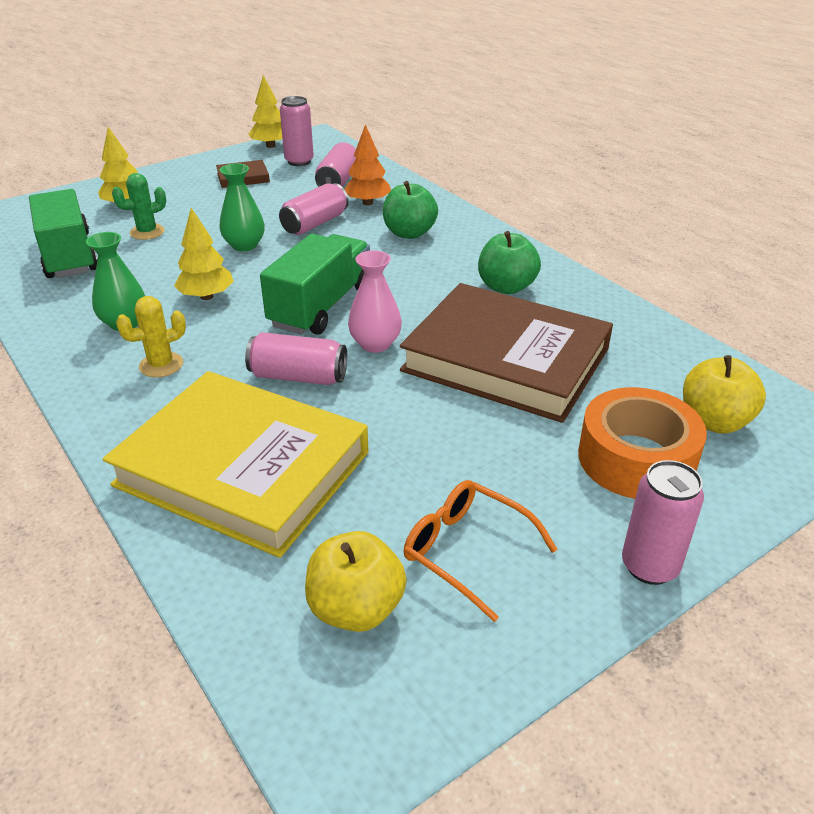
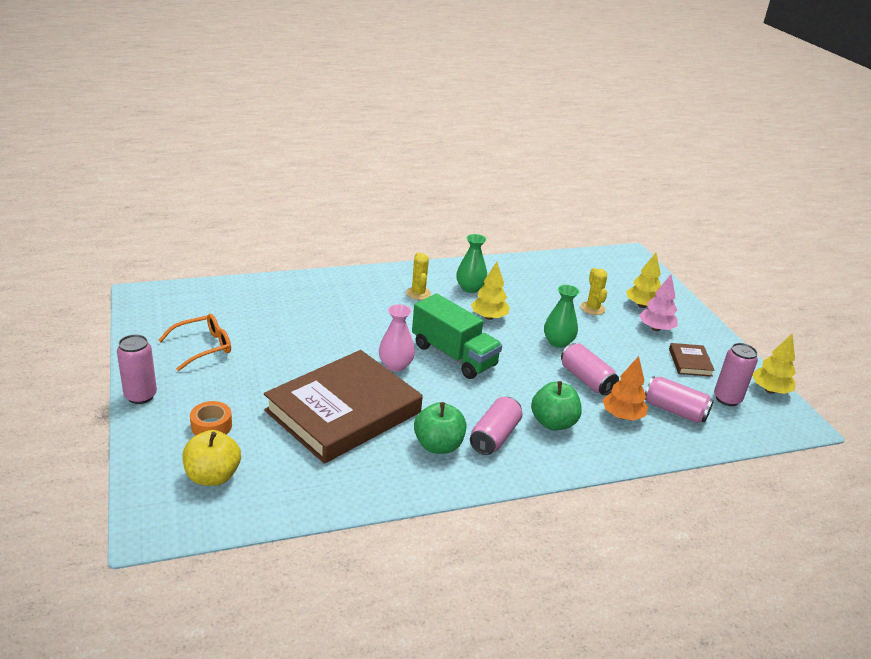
camera: 105 degrees right, 5 degrees down
(69, 255) = (566, 279): green truck -> none
(147, 232) = (592, 308): green cactus -> yellow cactus
(179, 196) = (655, 328): none -> pink tree
(243, 469) = (311, 302): yellow book -> none
(298, 377) = (378, 331): pink can -> pink can (494, 436)
(356, 608) = (200, 312): yellow apple -> none
(636, 459) = (211, 426): orange tape -> orange tape, size x0.53

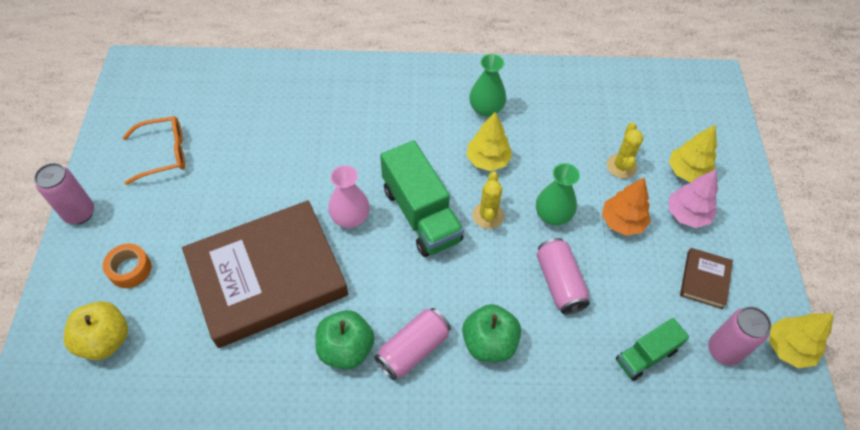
camera: 20 degrees right, 25 degrees up
(418, 293) = (422, 108): yellow cactus -> yellow cactus (488, 215)
(622, 416) = (576, 350): orange tree -> orange tree (622, 222)
(674, 410) = (646, 355): pink can -> green truck

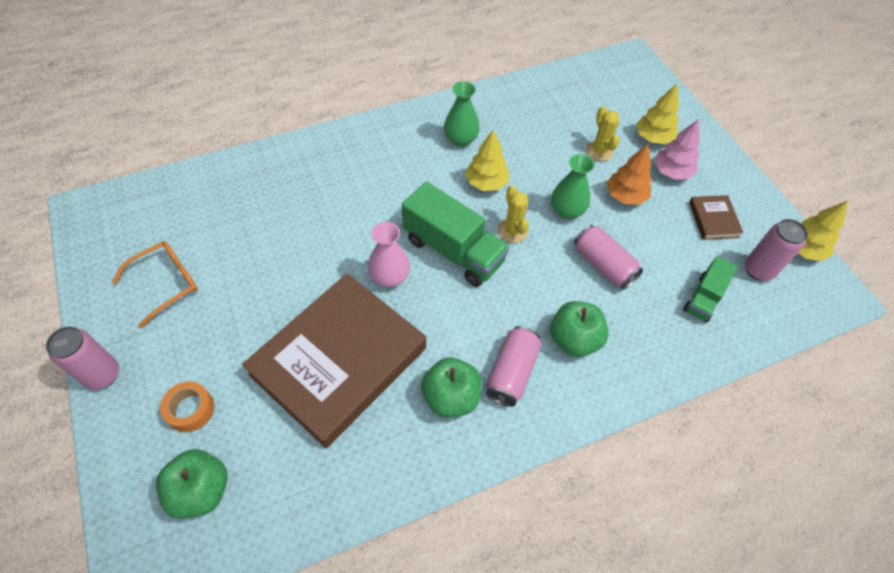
camera: 25 degrees left, 0 degrees up
(105, 340) = (201, 490): yellow apple -> green apple

